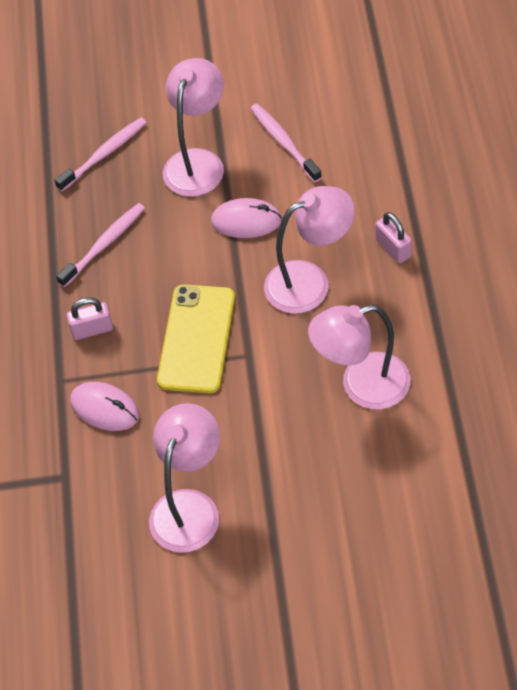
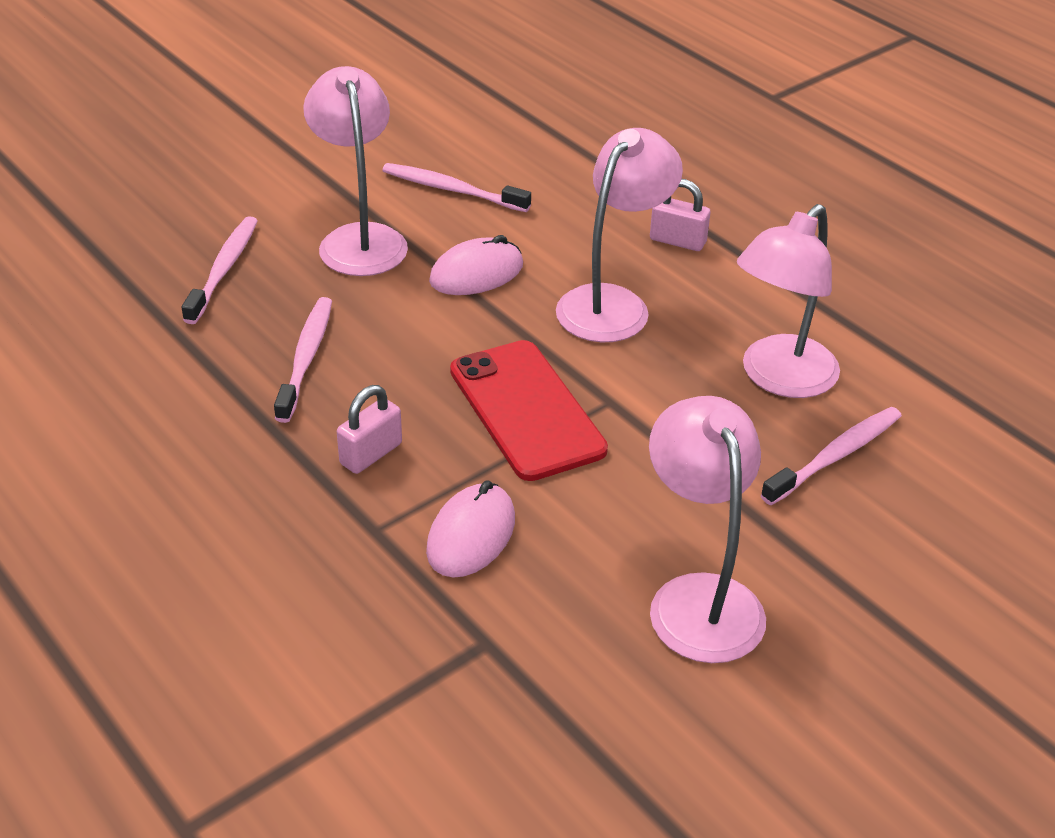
camera: 40 degrees left, 15 degrees down
(105, 408) = (471, 535): pink mouse -> pink mouse turned 60 degrees counterclockwise
(197, 339) = (526, 410): yellow phone -> red phone
(345, 456) = (835, 456): none -> pink toothbrush

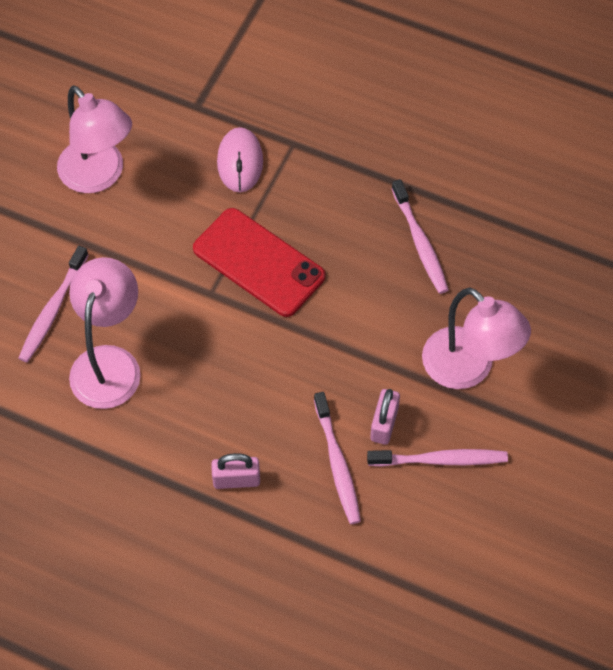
camera: 155 degrees right, 20 degrees up
(224, 269) = (535, 294): pink toothbrush -> pink toothbrush (337, 464)
(371, 454) = (329, 190): pink padlock -> pink padlock (384, 424)
(476, 273) = (363, 372): pink mouse -> none
(612, 303) = (252, 385): pink lamp -> none

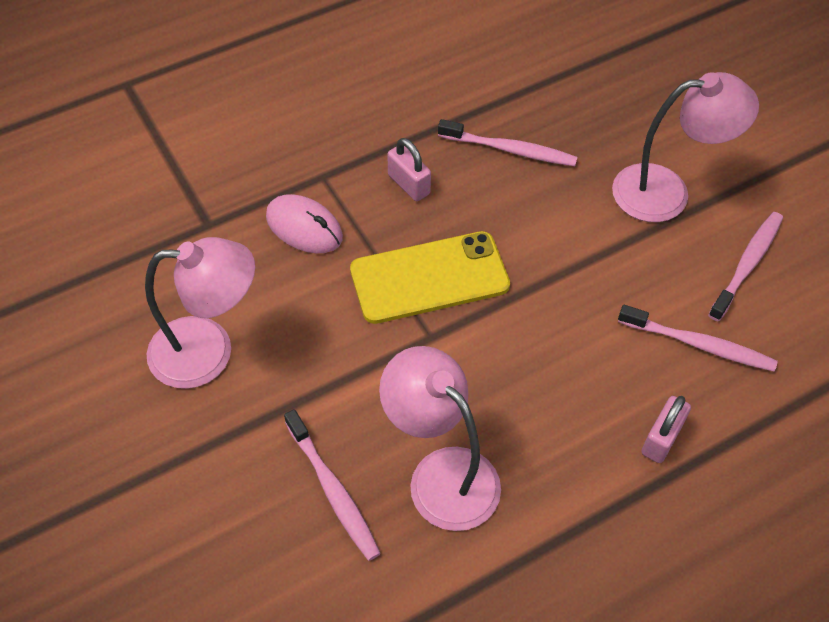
camera: 55 degrees left, 5 degrees down
(258, 263) = (429, 278): red phone -> yellow phone
(384, 424) = (680, 284): pink padlock -> pink padlock (409, 184)

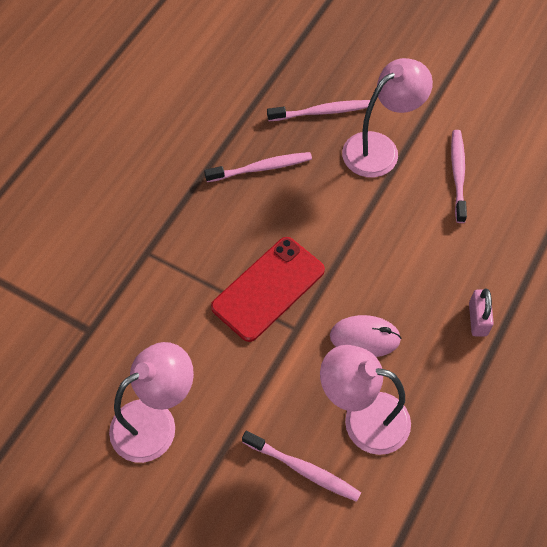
camera: 30 degrees left, 5 degrees up
(304, 227) = (159, 297): pink mouse -> pink mouse (365, 338)
(409, 184) = (210, 228): pink padlock -> none
(429, 278) = (268, 289): yellow phone -> red phone
(699, 344) = (462, 244): pink toothbrush -> pink toothbrush (321, 112)

